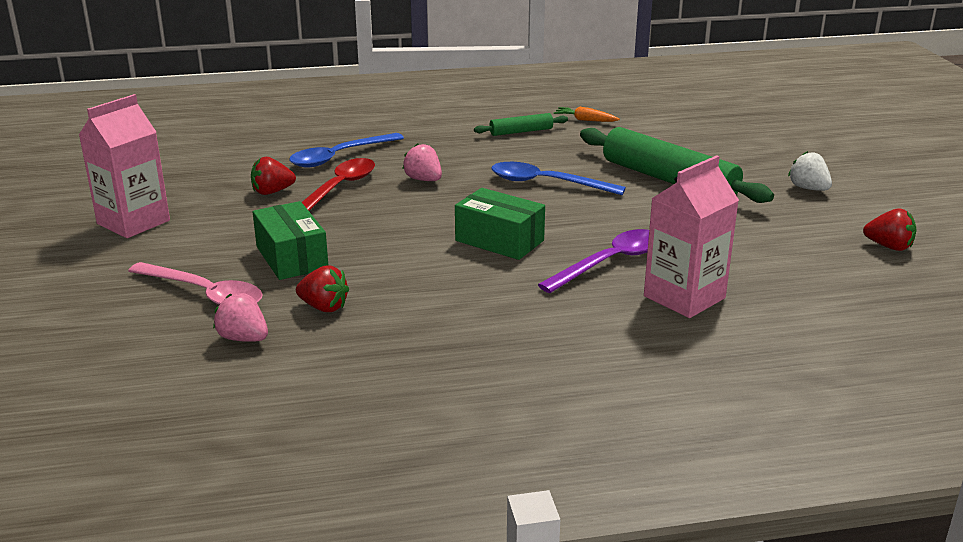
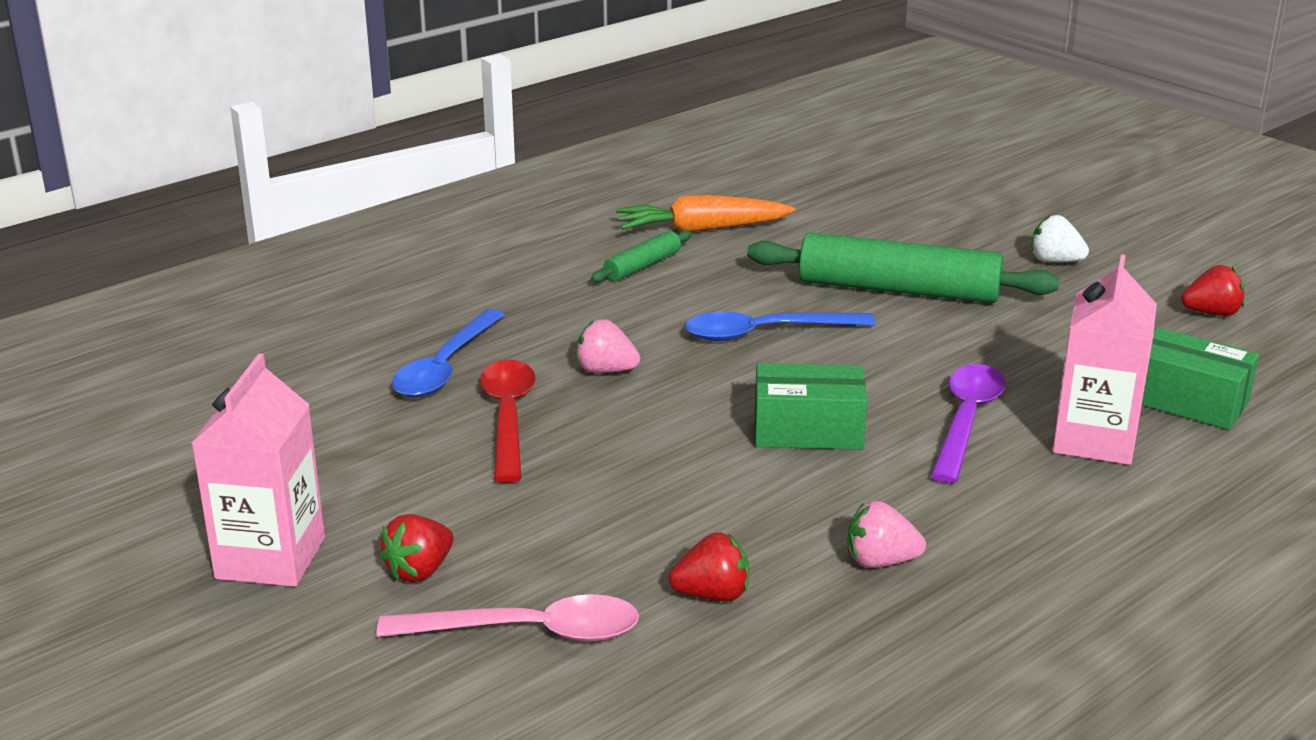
camera: 30 degrees left, 0 degrees up
(243, 338) = (667, 676): pink strawberry -> pink strawberry (880, 561)
(272, 192) = (419, 448): red strawberry -> red strawberry (420, 571)
(292, 257) = (577, 538): green box -> green box (1188, 401)
(585, 120) = (702, 229): orange carrot -> orange carrot, size x1.89

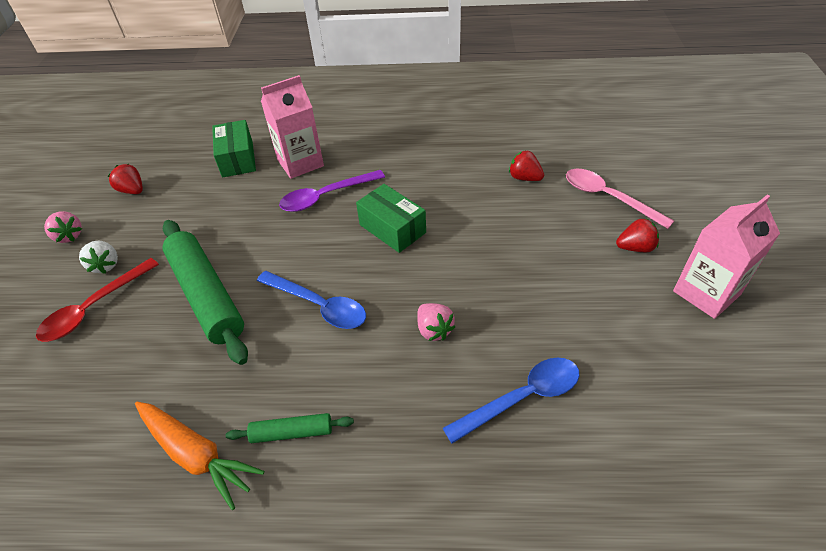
camera: 135 degrees left, 20 degrees up
(508, 417) = (521, 324): red spoon -> red spoon (94, 308)
(880, 561) = (450, 160): pink strawberry -> pink strawberry (69, 236)

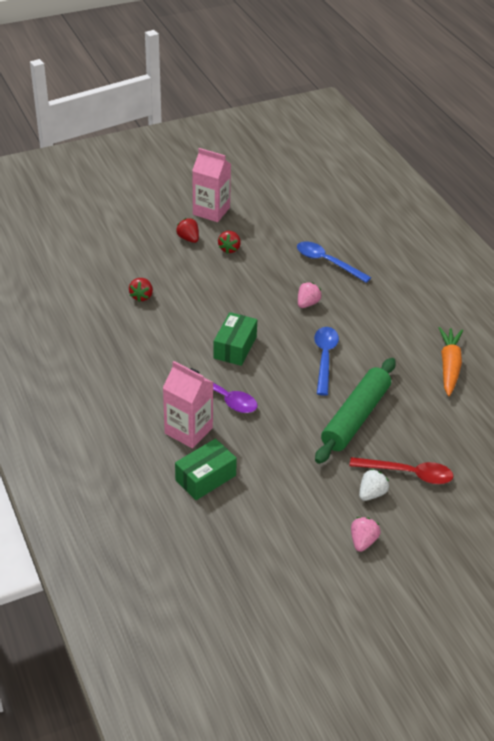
camera: 120 degrees left, 5 degrees down
(132, 190) = (288, 532): red strawberry -> red strawberry (229, 249)
(292, 432) = (409, 335): green rolling pin -> none
(608, 198) = (144, 255): pink spoon -> none

